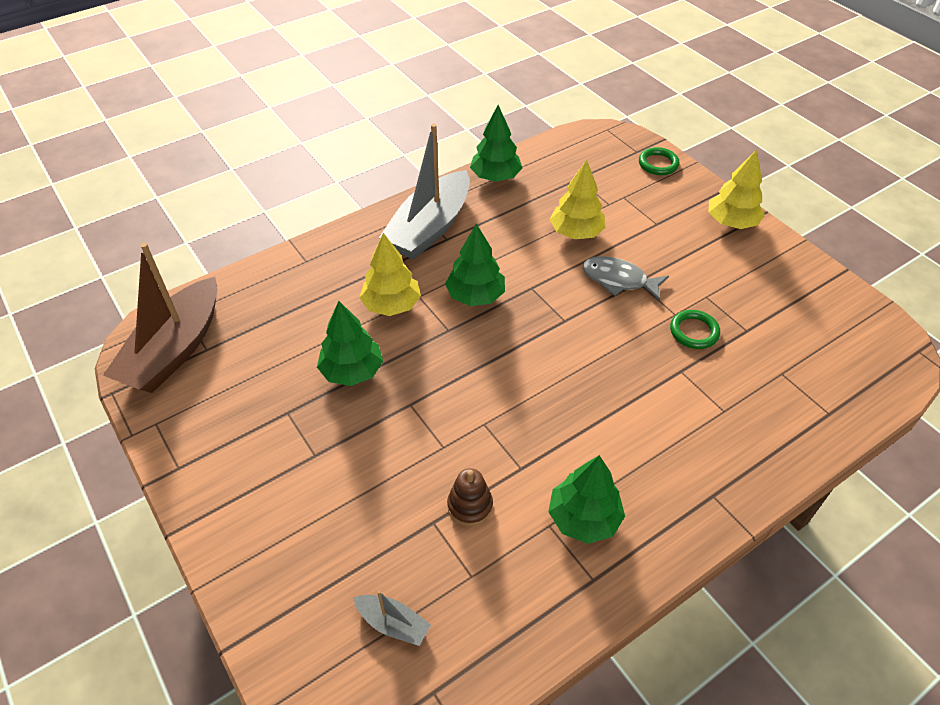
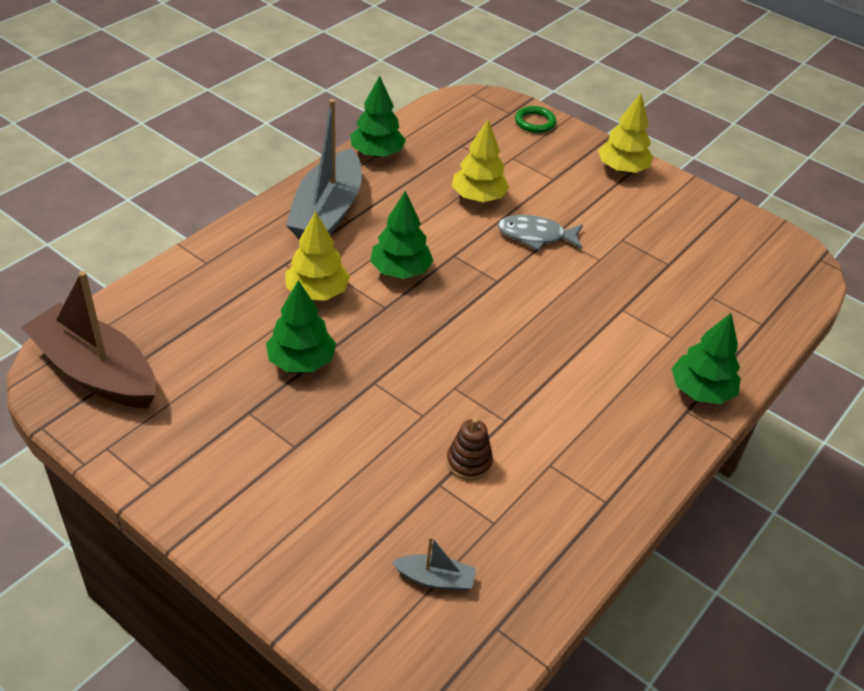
camera: 20 degrees left, 5 degrees down
(175, 349) = (96, 372): brown boat -> brown boat turned 120 degrees clockwise
(583, 518) = (579, 452): green tree -> green tree (701, 391)
(694, 332) = (622, 272): green ring -> none

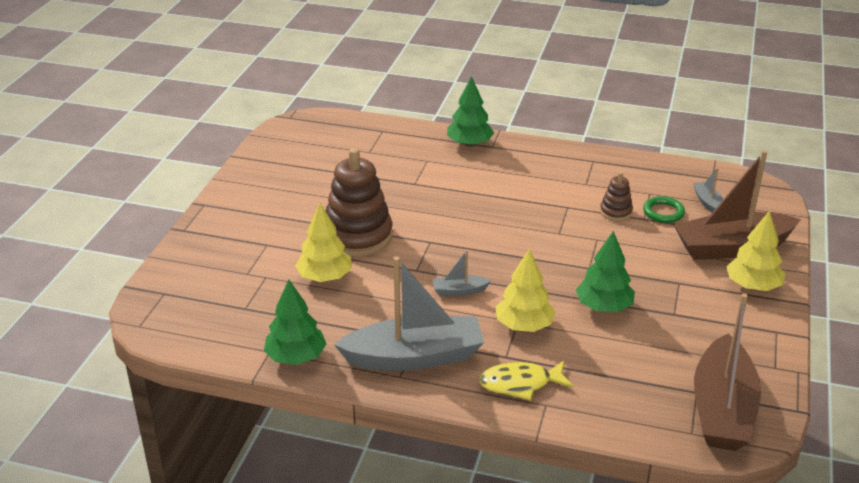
camera: 110 degrees left, 10 degrees down
(243, 258) = (520, 384): none -> yellow fish
(322, 542) = (732, 247): none -> brown boat
(400, 271) = (459, 291): green tree -> grey boat
(535, 122) = (174, 274): green ring -> green ring (663, 212)
(535, 236) = (358, 236): grey fish -> brown stacking toy
(622, 169) = (226, 213): yellow tree -> yellow tree (752, 286)

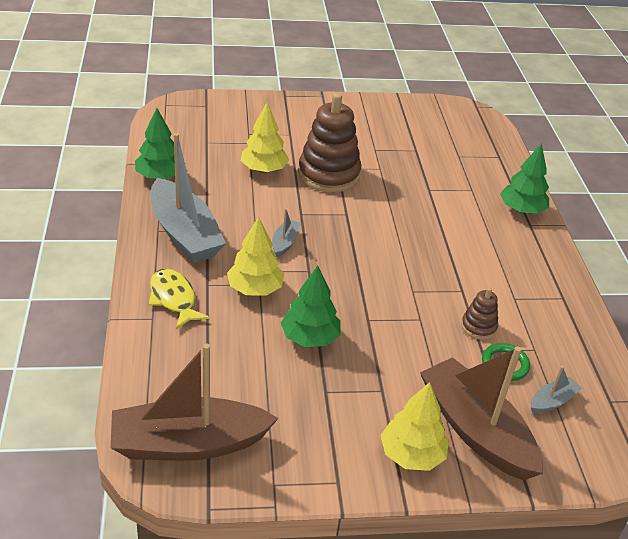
camera: 65 degrees right, 5 degrees up
(459, 291) = (285, 243): grey boat -> grey boat turned 45 degrees clockwise

